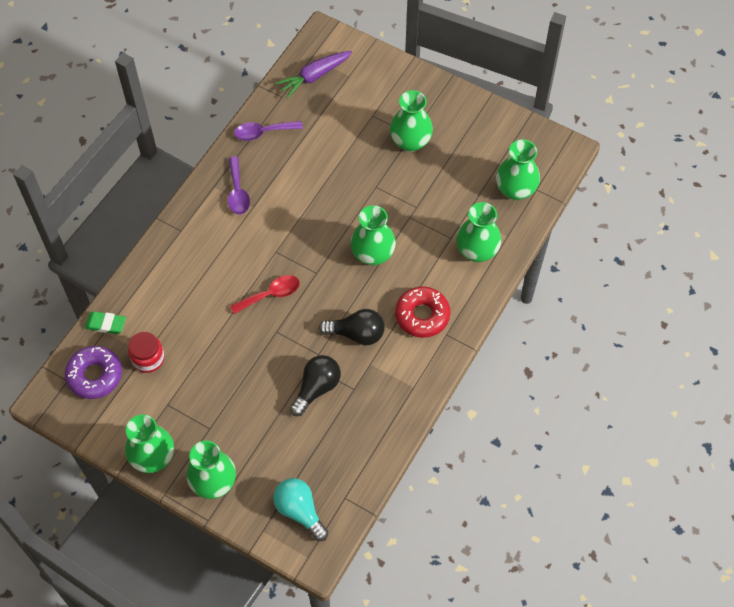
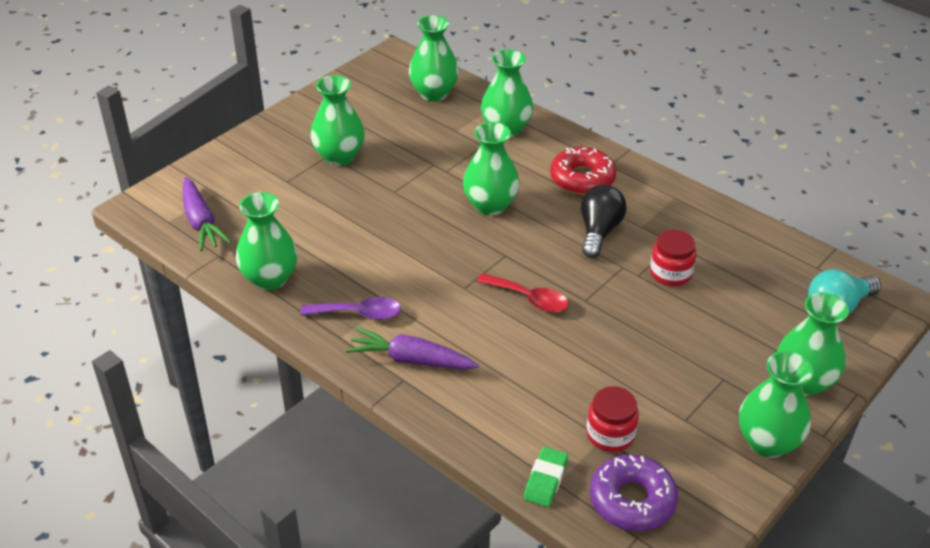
camera: 80 degrees left, 20 degrees down
(199, 231) = (411, 359): none -> purple carrot
(263, 132) = (270, 279): purple spoon -> green vase
(271, 294) = (529, 299): red spoon -> red spoon turned 135 degrees clockwise
(316, 388) = (670, 273): black light bulb -> red jar

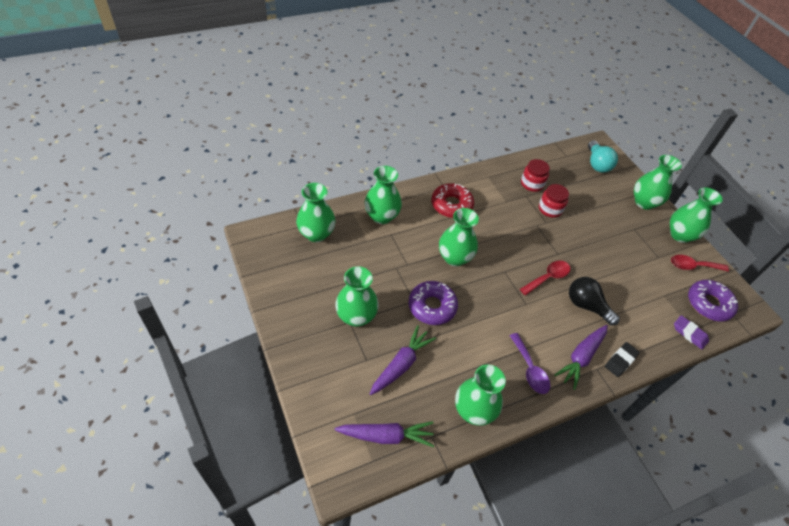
camera: 70 degrees left, 10 degrees up
(297, 207) = (401, 364): none -> purple carrot
(359, 314) = (530, 369): purple spoon -> purple spoon turned 135 degrees clockwise
(396, 208) = (432, 306): none -> purple donut
(434, 403) = (620, 361): none -> black eraser
(545, 480) = (689, 334): green eraser -> purple eraser
(599, 231) = (503, 220): black light bulb -> black light bulb (586, 306)
(610, 434) = (662, 291): red jar -> red jar (532, 184)
(704, 469) = (693, 266): none -> red spoon

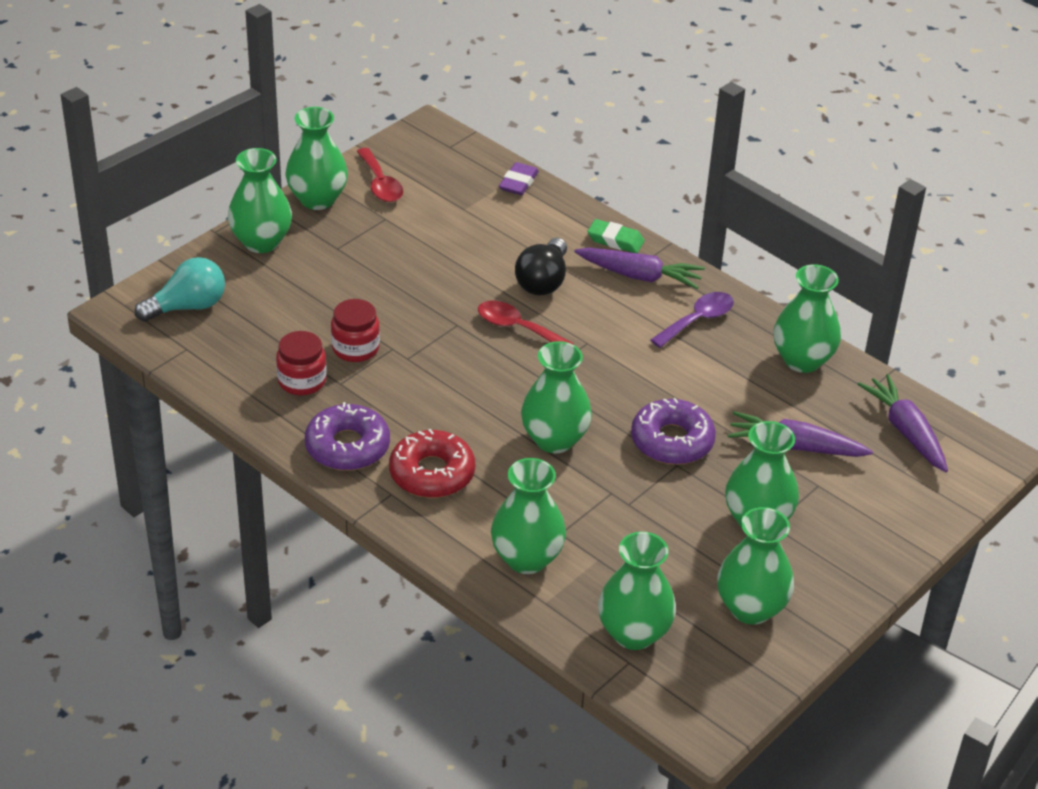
camera: 110 degrees left, 10 degrees down
(302, 284) = (751, 608): none -> green vase
(620, 361) = (615, 240): black eraser -> green eraser
(708, 304) = (448, 167): purple donut -> purple donut (347, 447)

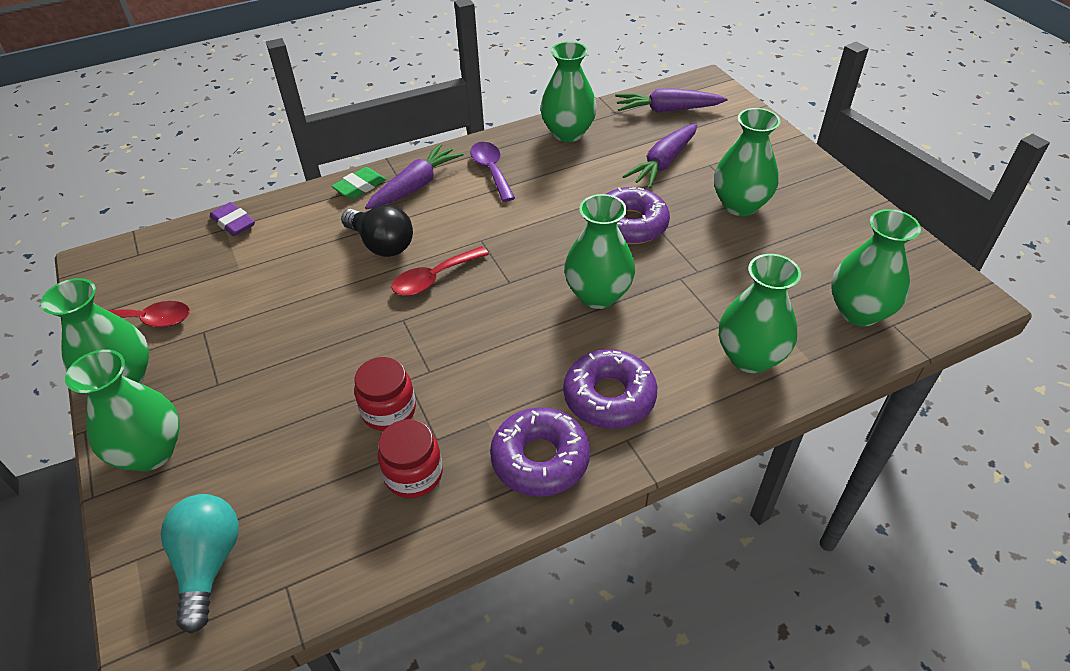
camera: 65 degrees left, 5 degrees up
(432, 473) = (609, 397): red donut -> purple donut
(751, 608) = (839, 236): green vase -> none

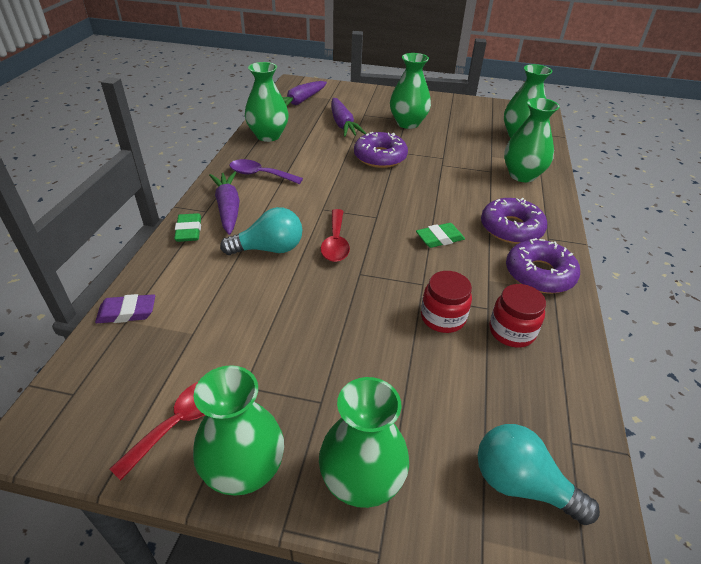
camera: 55 degrees left, 5 degrees down
(381, 244) = (269, 249): black light bulb -> turquoise light bulb
(521, 347) = (439, 238): none -> green eraser
(598, 295) = (425, 193): green vase -> none

